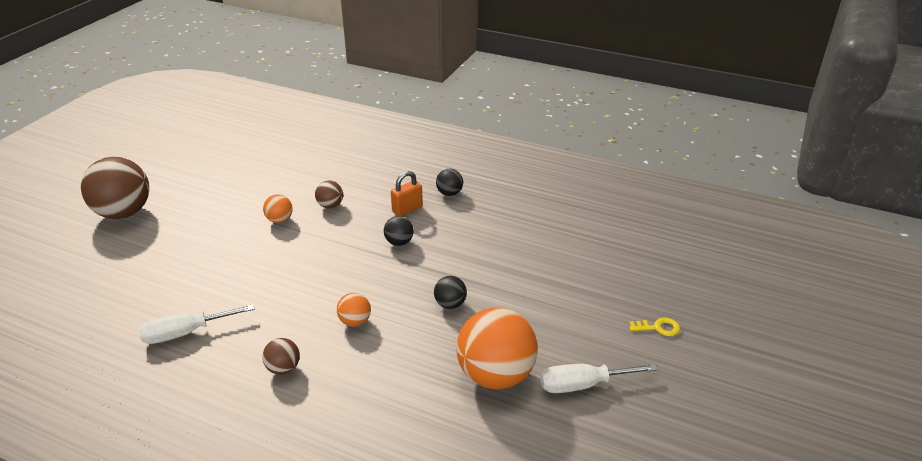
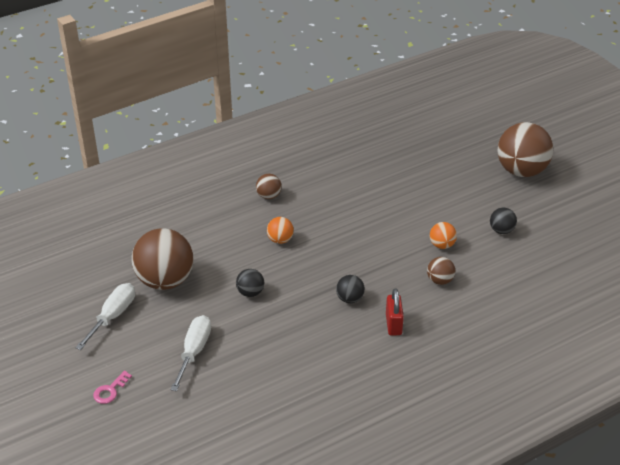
camera: 125 degrees right, 5 degrees up
(186, 333) = (342, 167): white screwdriver -> white screwdriver (194, 351)
(407, 209) = (393, 324): orange padlock -> red padlock
(449, 193) = (395, 364): black ball -> black ball (501, 230)
(495, 375) = (165, 280): orange ball -> brown ball
(658, 328) = (110, 390): yellow key -> pink key

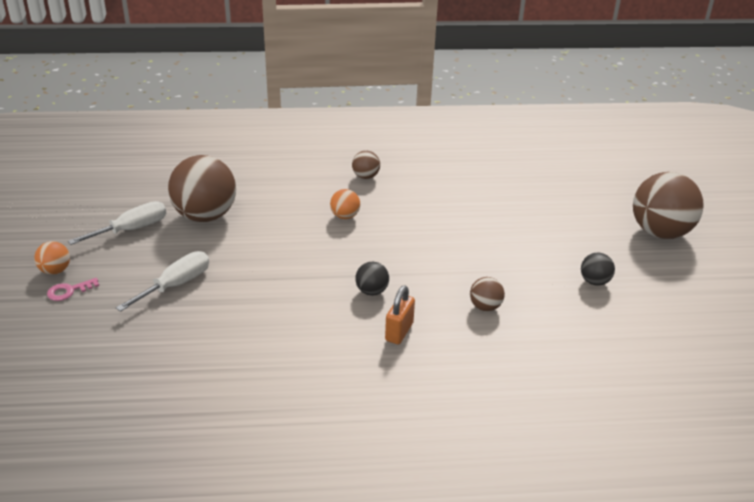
camera: 25 degrees right, 5 degrees down
(250, 292) = (276, 252): black ball -> none
(393, 324) = (399, 332): red padlock -> orange padlock
(442, 245) = (513, 274): orange ball -> orange ball (55, 271)

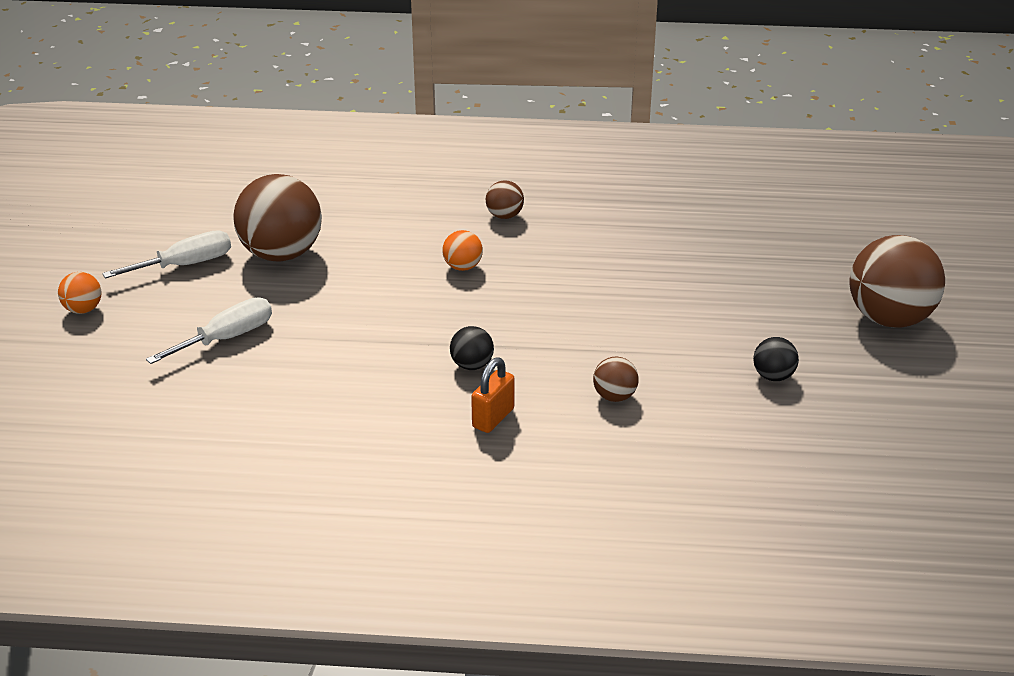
camera: 10 degrees right, 0 degrees up
(69, 291) = (95, 335): pink key -> none

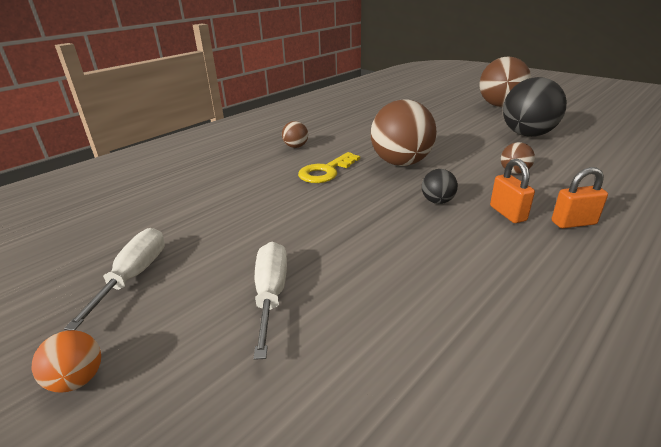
camera: 50 degrees left, 5 degrees down
(281, 254) = (204, 225): brown ball -> brown ball (401, 163)
(462, 267) = (326, 171): orange ball -> yellow key
(517, 465) = (573, 223): none -> orange padlock
(773, 376) = (527, 134): black ball -> black ball, size x2.17

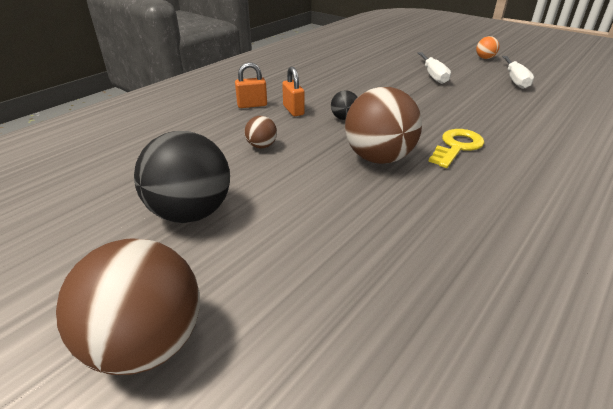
camera: 175 degrees right, 5 degrees up
(296, 147) = (529, 187): brown ball -> none

